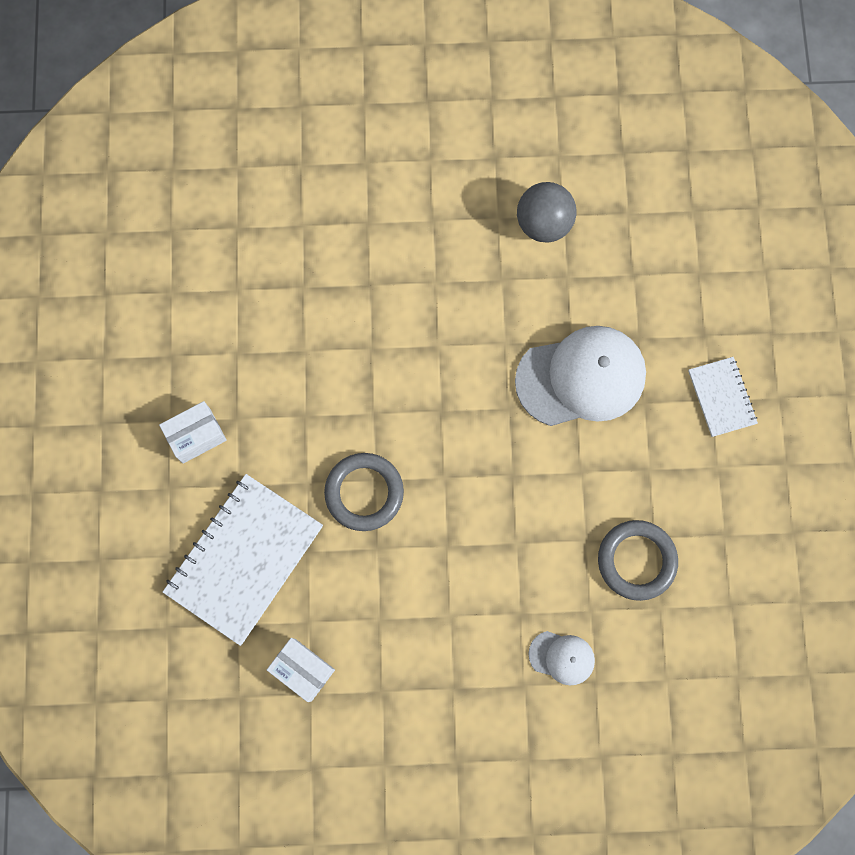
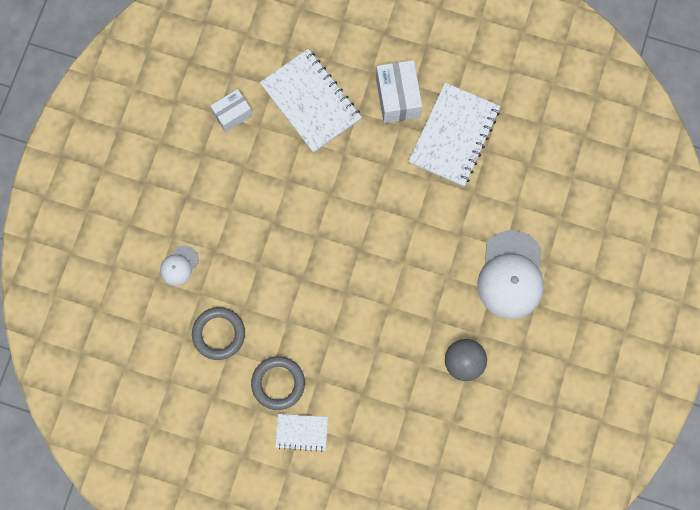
camera: 110 degrees right, 0 degrees up
(196, 436) = (397, 97): white box -> white box, size x1.52
(229, 339) = (454, 136): none -> white notebook
(364, 493) = (324, 184): grey ring -> grey ring (278, 383)
(581, 377) = (348, 346): white cap -> white cap (511, 275)

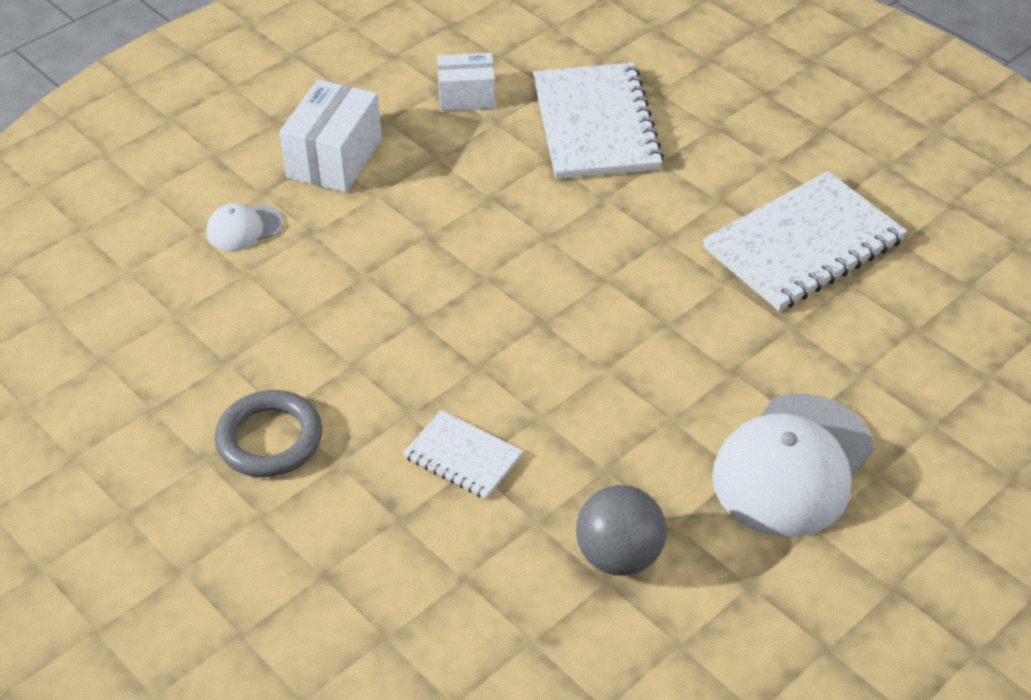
camera: 30 degrees right, 30 degrees down
(219, 334) = (231, 333): grey ring -> none
(301, 432) = (252, 526): white notebook -> white notebook (463, 457)
(397, 97) = (738, 168): white box -> white box (334, 158)

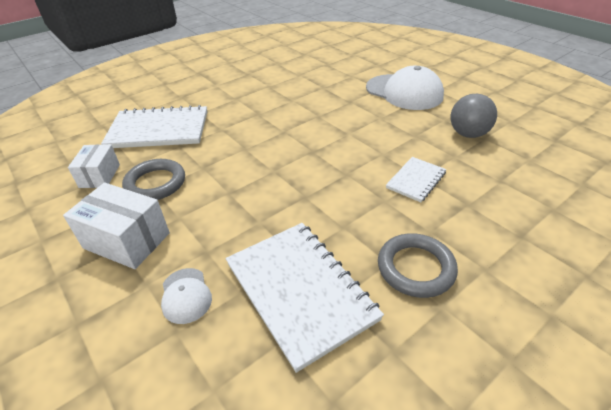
camera: 85 degrees left, 5 degrees down
(450, 155) = (155, 183): none -> grey ring
(803, 245) = (273, 82): white notebook -> white notebook (299, 291)

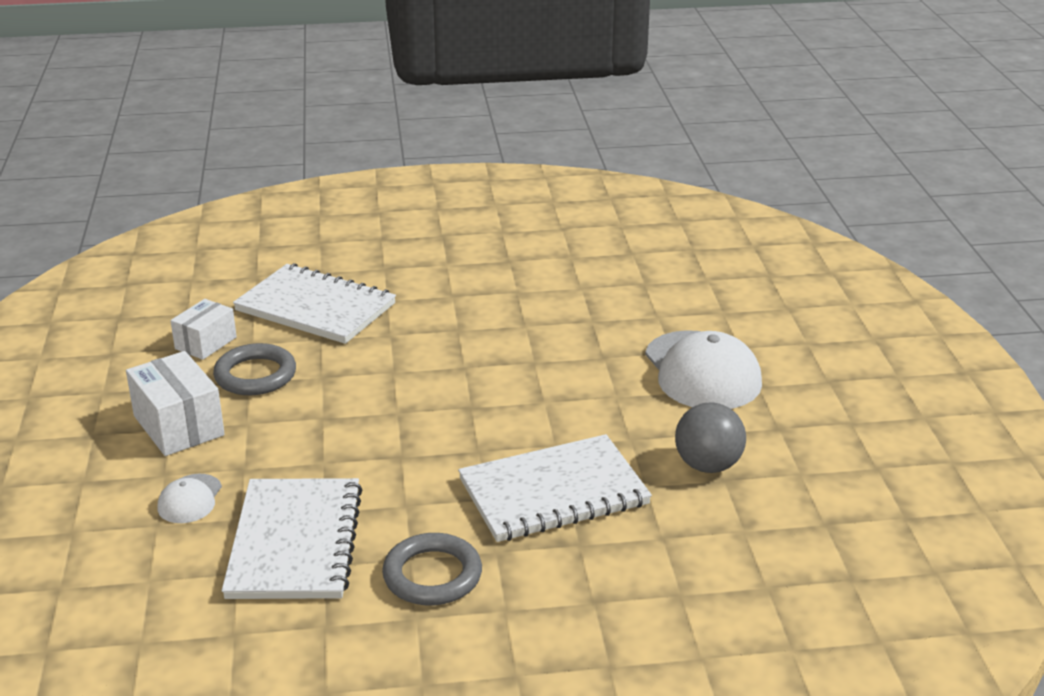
camera: 30 degrees right, 10 degrees down
(416, 180) = (553, 492): white notebook -> white notebook, size x1.92

